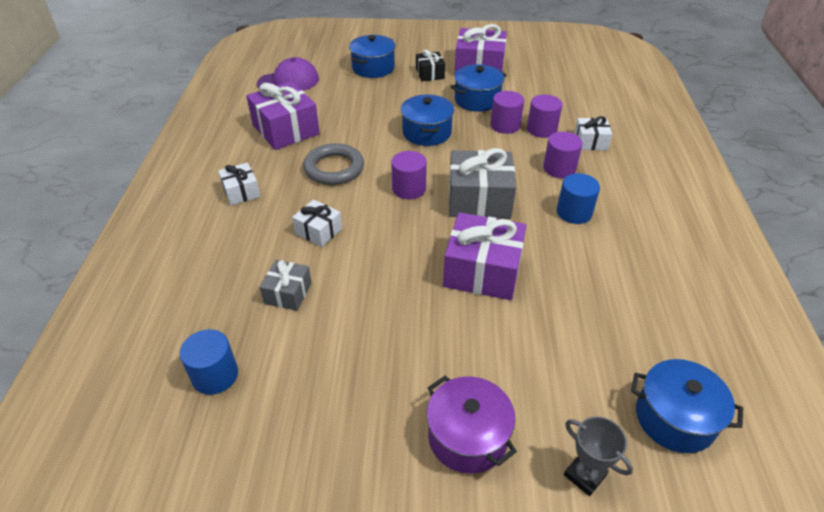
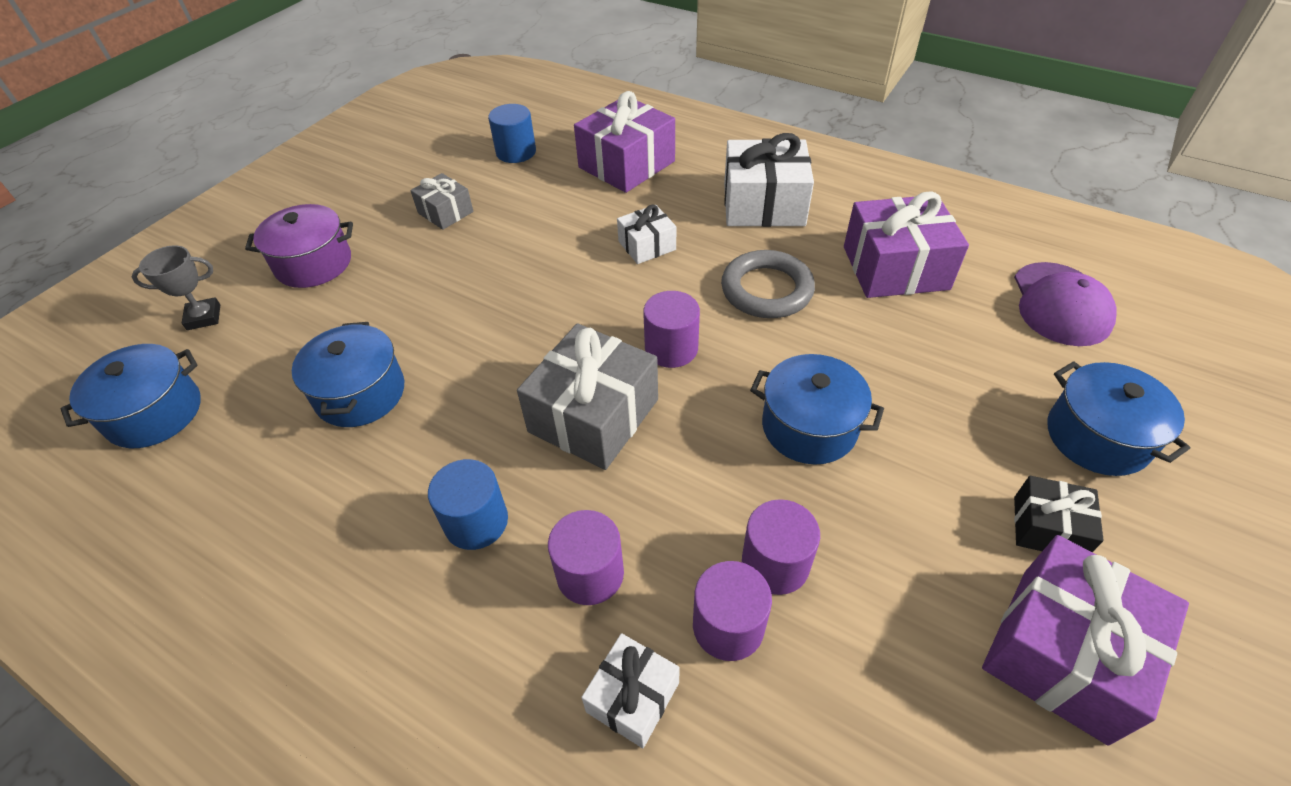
camera: 120 degrees right, 5 degrees up
(241, 192) = (763, 204): white gift -> white gift, size x1.83
(288, 293) = (571, 205): grey gift -> grey gift (445, 212)
(477, 100) = (898, 564): blue pot -> blue pot (360, 393)
(482, 271) = (467, 356): purple gift -> purple gift (627, 164)

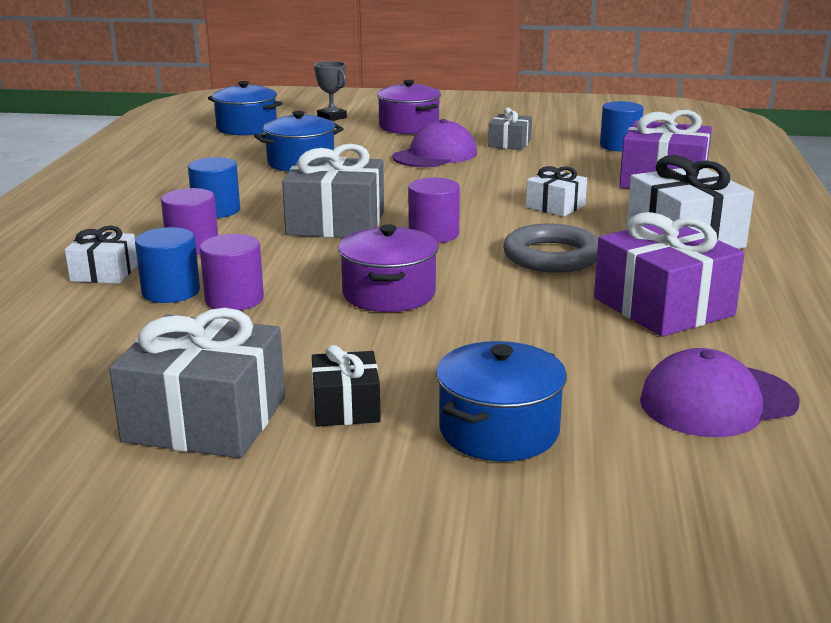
camera: 65 degrees right, 25 degrees down
(435, 274) = (435, 155): none -> purple cap
(728, 626) = (171, 291): purple cylinder -> blue cylinder
(809, 427) = (389, 294): blue pot -> purple pot
(1063, 652) = (205, 419): purple gift -> grey gift

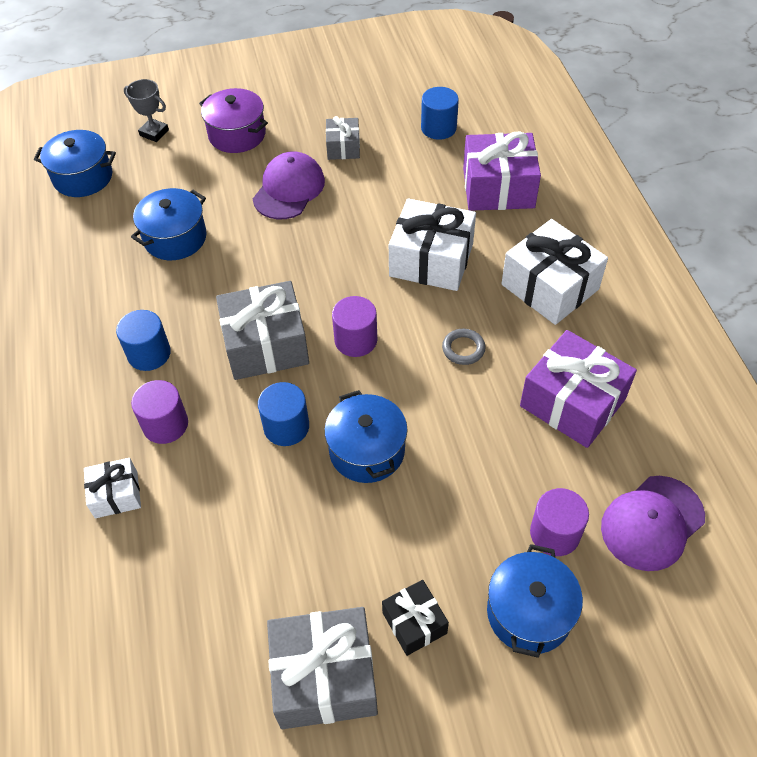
camera: 20 degrees left, 30 degrees up
(171, 291) = (191, 506): blue cylinder -> blue cylinder (286, 427)
(234, 299) = (250, 500): purple cylinder -> purple cylinder (555, 533)
(389, 294) = (367, 451): purple pot -> blue pot
(552, 256) = (463, 349): grey ring -> grey ring, size x0.54
(555, 206) = (431, 260): white gift -> white gift, size x1.83

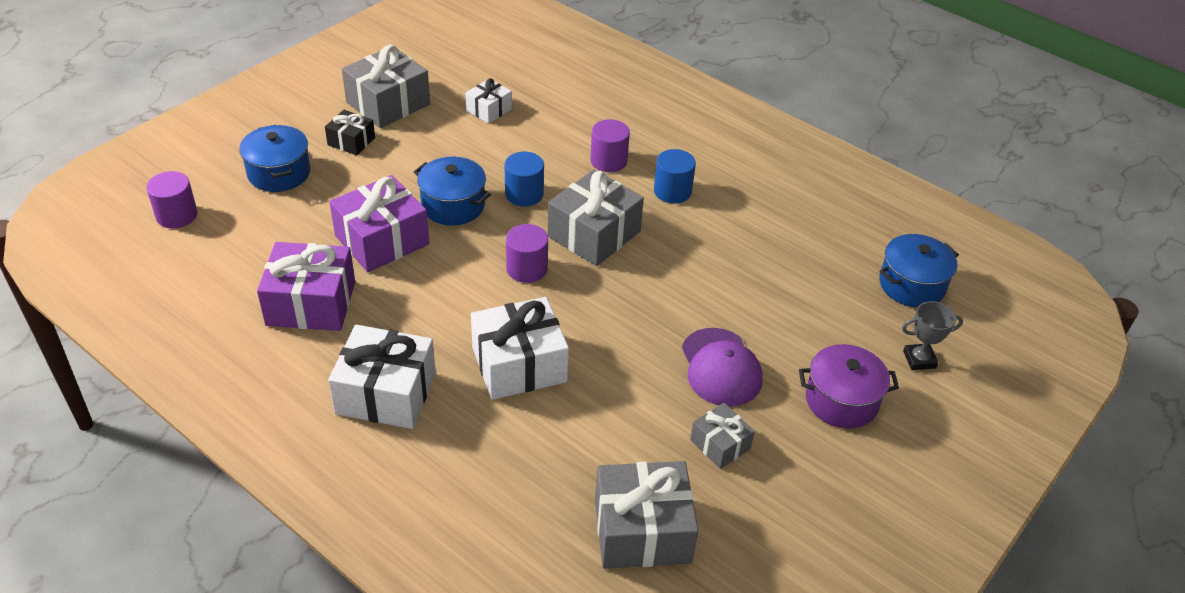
camera: 140 degrees right, 10 degrees down
(116, 495) = (595, 119): white gift -> white gift (488, 110)
(175, 238) = (762, 274): blue pot -> none
(438, 128) = (642, 530): blue cylinder -> grey gift
(463, 349) = (431, 302): grey ring -> none
(498, 188) = (511, 481): purple gift -> purple gift (382, 240)
(555, 533) = (282, 217): purple cylinder -> purple cylinder (177, 215)
(652, 523) = (210, 252): purple cap -> none

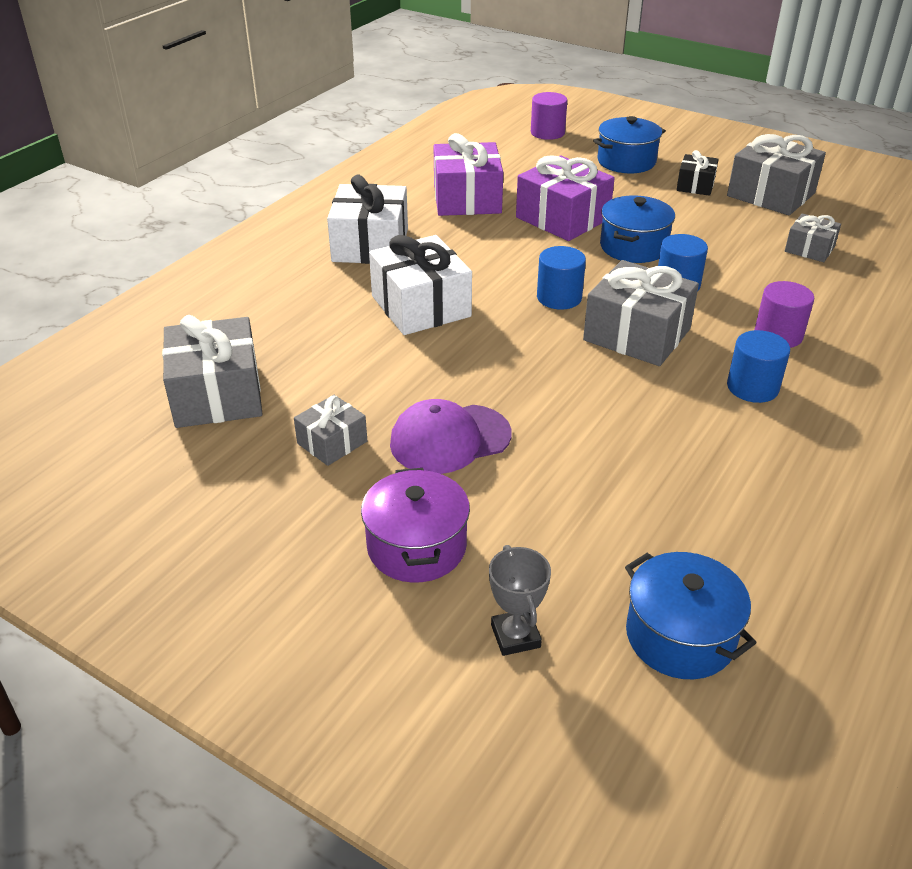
camera: 85 degrees right, 5 degrees down
(488, 110) = (809, 249): white gift -> grey gift
(527, 268) = (559, 297): purple cylinder -> blue cylinder

